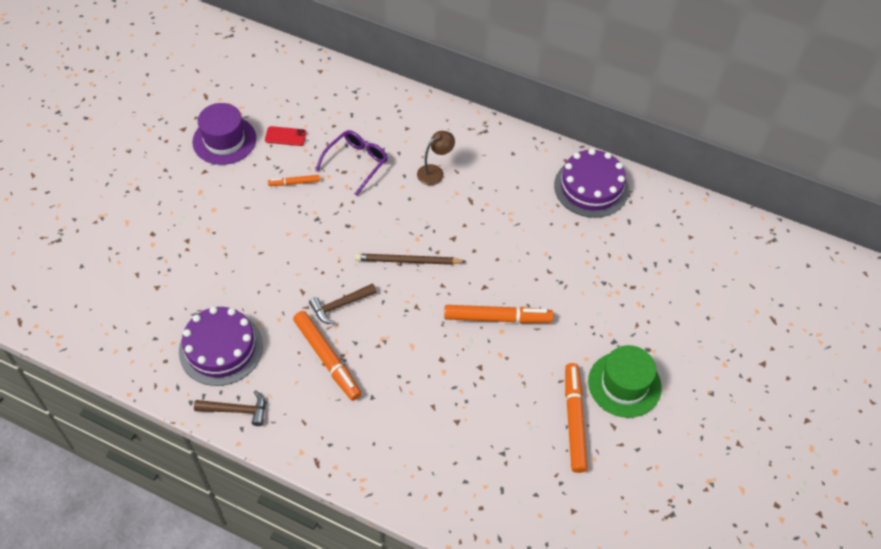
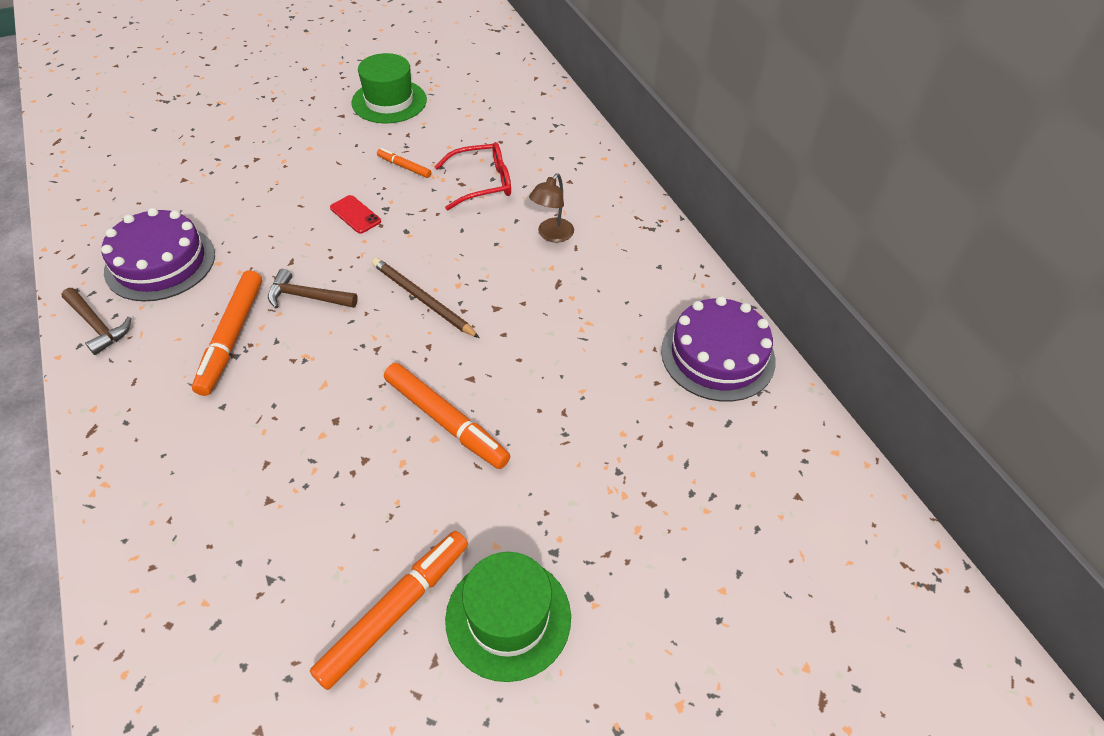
camera: 40 degrees right, 5 degrees down
(224, 140) = (389, 101): purple hat -> green hat
(285, 136) = (445, 126): red phone -> red phone (355, 214)
(356, 163) = (481, 183): purple glasses -> red glasses
(435, 172) = (551, 235): brown lamp -> brown lamp turned 120 degrees clockwise

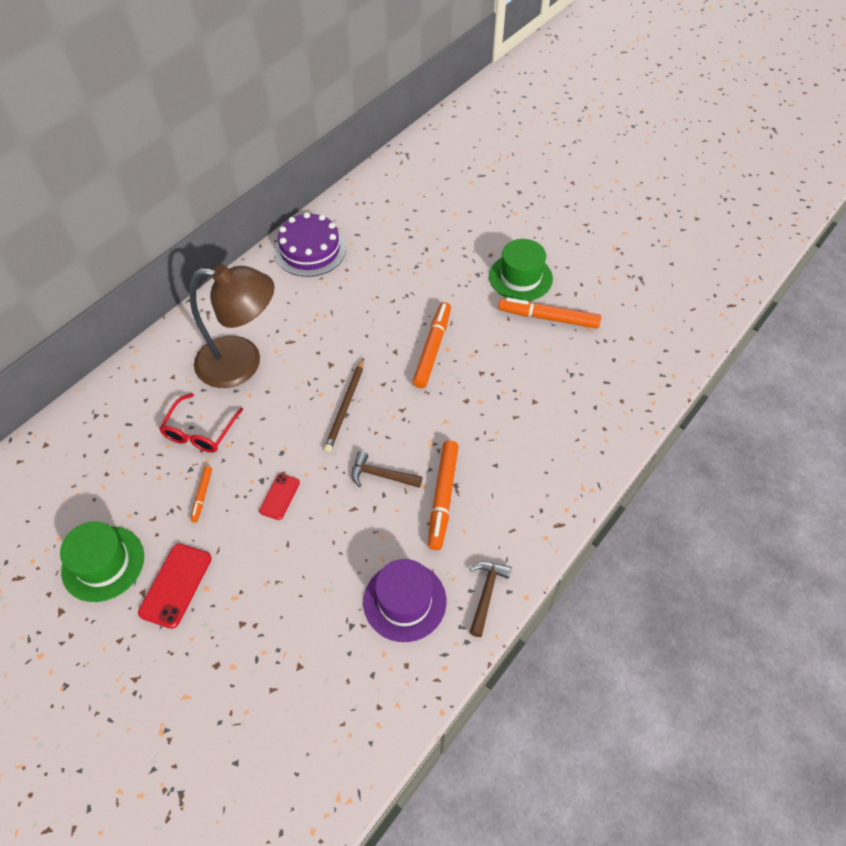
camera: 115 degrees left, 5 degrees up
(160, 262) = (404, 601): purple cake -> purple hat
(232, 337) = (443, 497): orange marker -> orange marker turned 120 degrees clockwise
(307, 297) = (381, 475): brown hammer -> brown hammer turned 120 degrees clockwise
(329, 133) = (176, 585): none -> red phone
(481, 183) = (200, 431): red glasses -> red glasses turned 120 degrees counterclockwise
(551, 235) = (242, 363): brown lamp -> brown lamp, size x2.30

